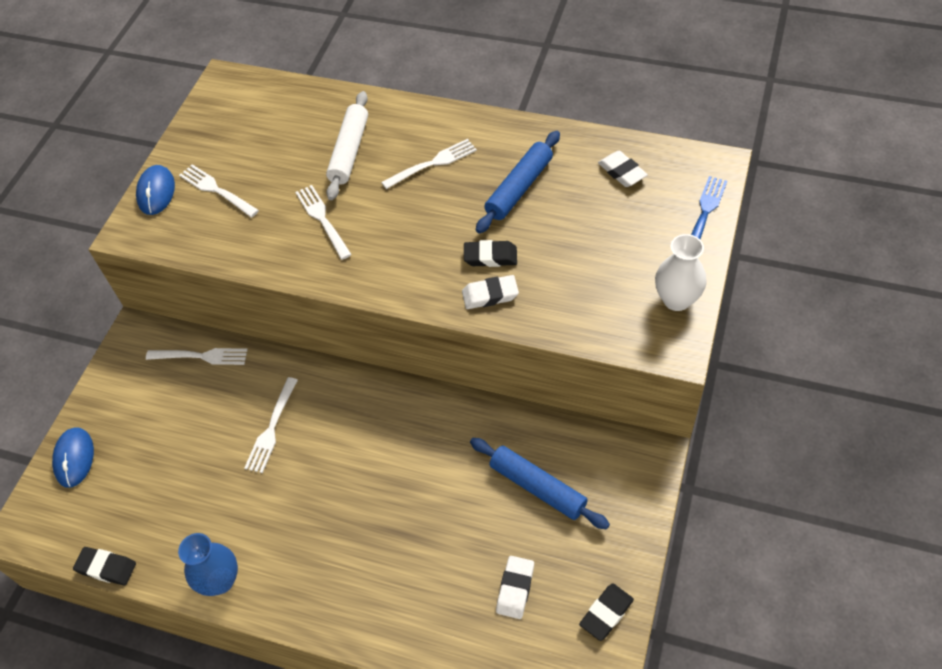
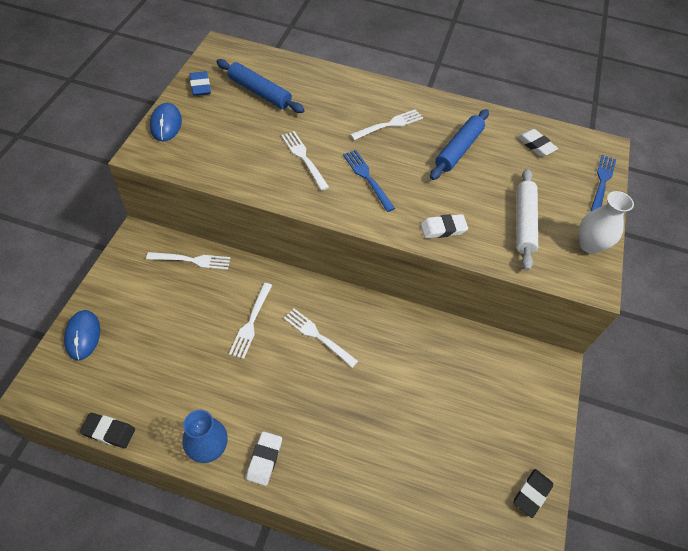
camera: 10 degrees left, 0 degrees up
(198, 137) = (200, 86): none -> blue eraser
(216, 190) = (216, 127): white fork -> white fork (318, 336)
(349, 151) = (323, 109): white rolling pin -> white rolling pin (523, 223)
(400, 238) = (367, 178): none -> blue fork
(490, 257) = (440, 199): black eraser -> none
(515, 588) = (456, 469): white eraser -> white eraser (264, 459)
(537, 487) = (468, 385): blue rolling pin -> blue rolling pin (259, 92)

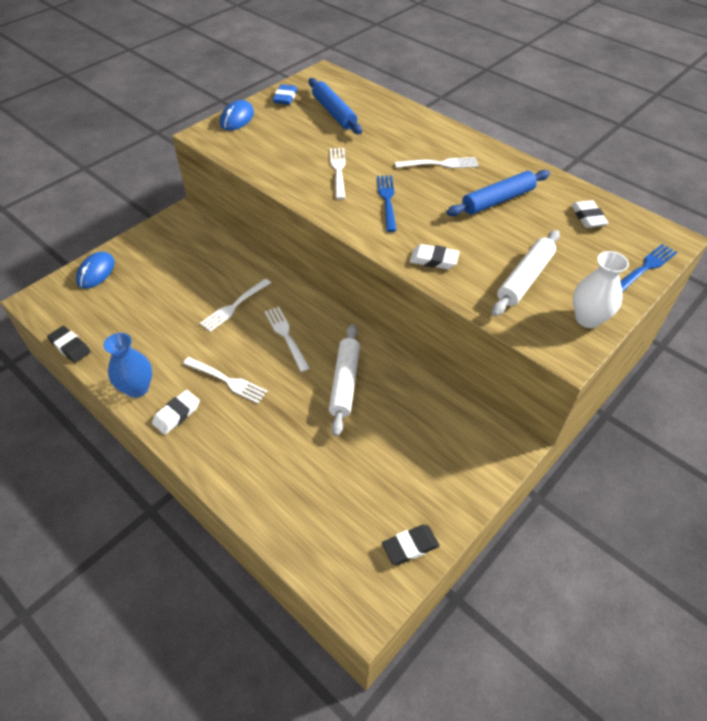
camera: 30 degrees right, 5 degrees down
(192, 260) = (216, 244): white fork -> white fork (227, 380)
(395, 363) = (344, 383): none -> white rolling pin

